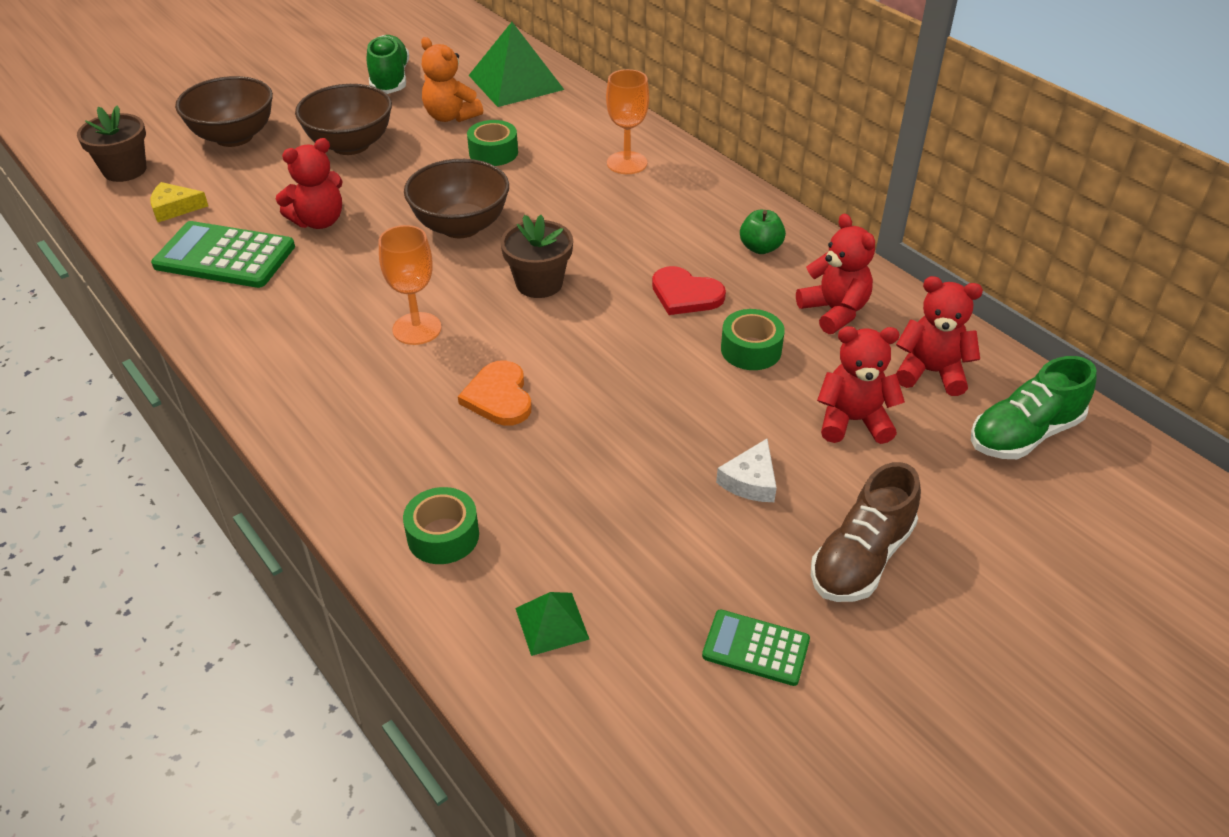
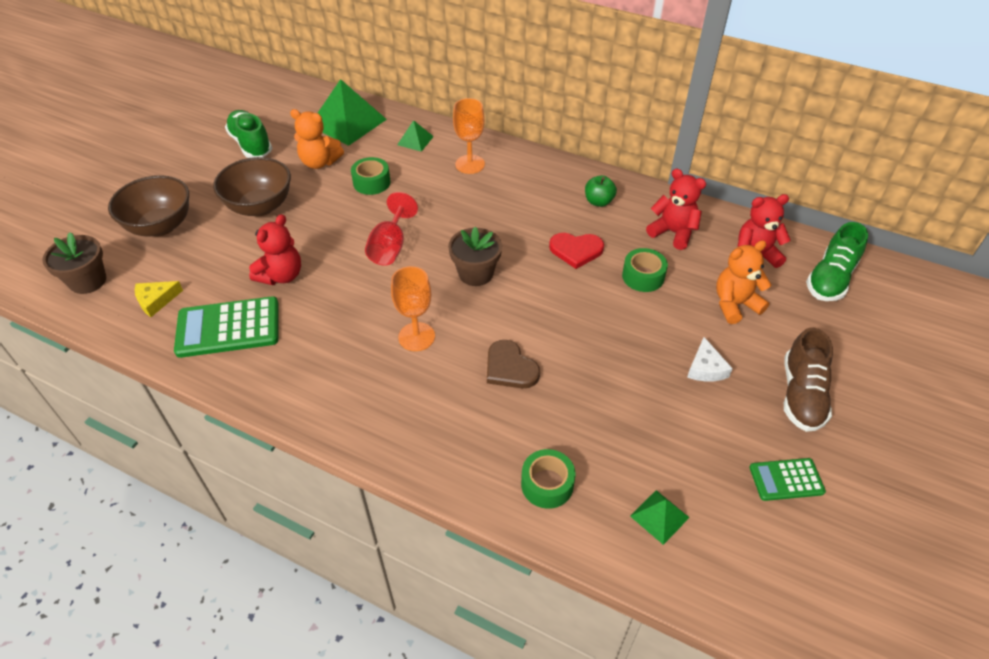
camera: 25 degrees left, 5 degrees up
(461, 226) = (390, 247): brown bowl -> red goblet
(499, 397) = (510, 368): orange heart -> brown heart
(580, 120) = (415, 140): none -> green pyramid
(853, 421) = (735, 304): red teddy bear -> orange teddy bear

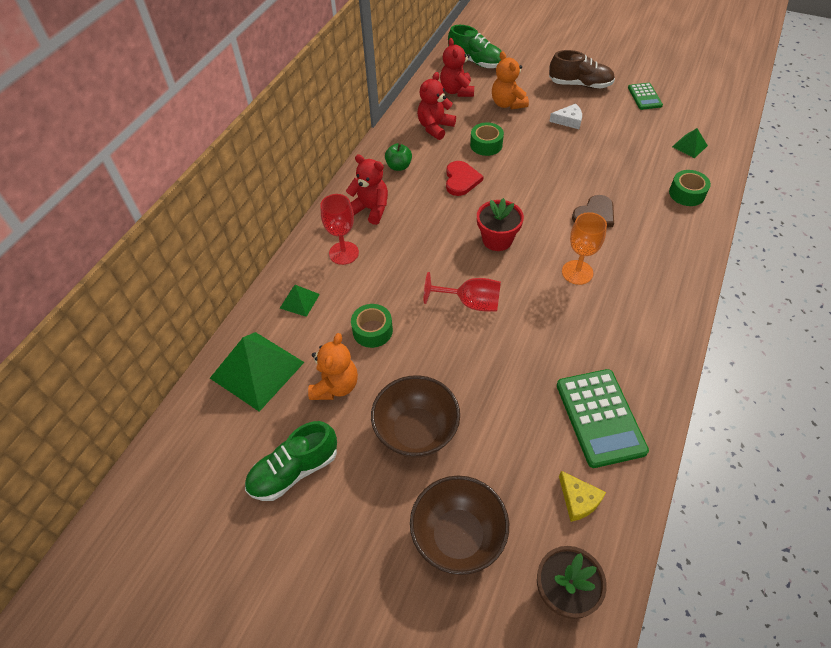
camera: 90 degrees left, 5 degrees up
(281, 275) = (522, 386): red teddy bear -> red teddy bear (370, 209)
(470, 164) = (343, 253): orange goblet -> red goblet
(476, 273) = (497, 240): brown flower pot -> red flower pot

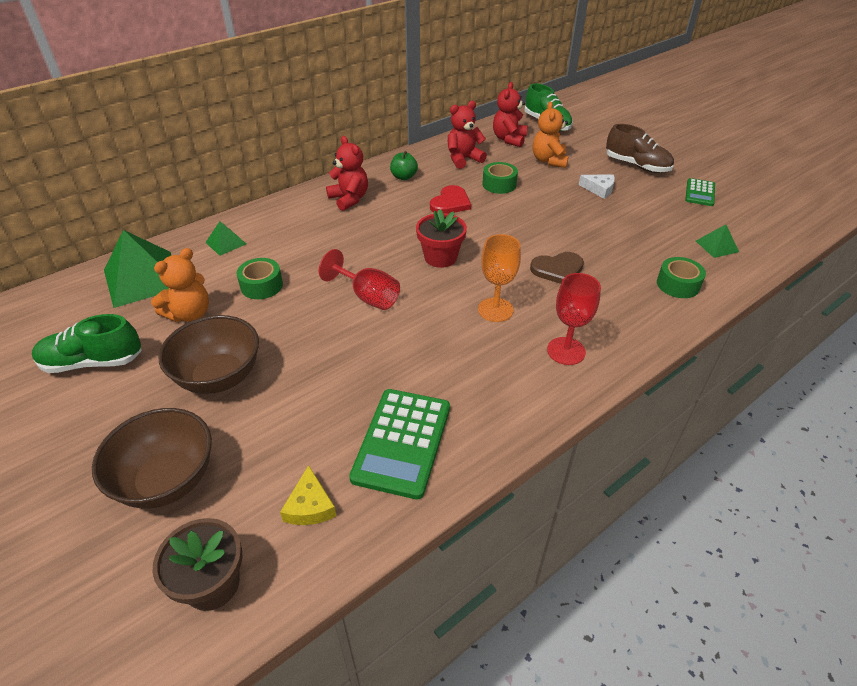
camera: 25 degrees right, 10 degrees down
(343, 253) = (295, 222): red goblet -> red goblet (566, 351)

